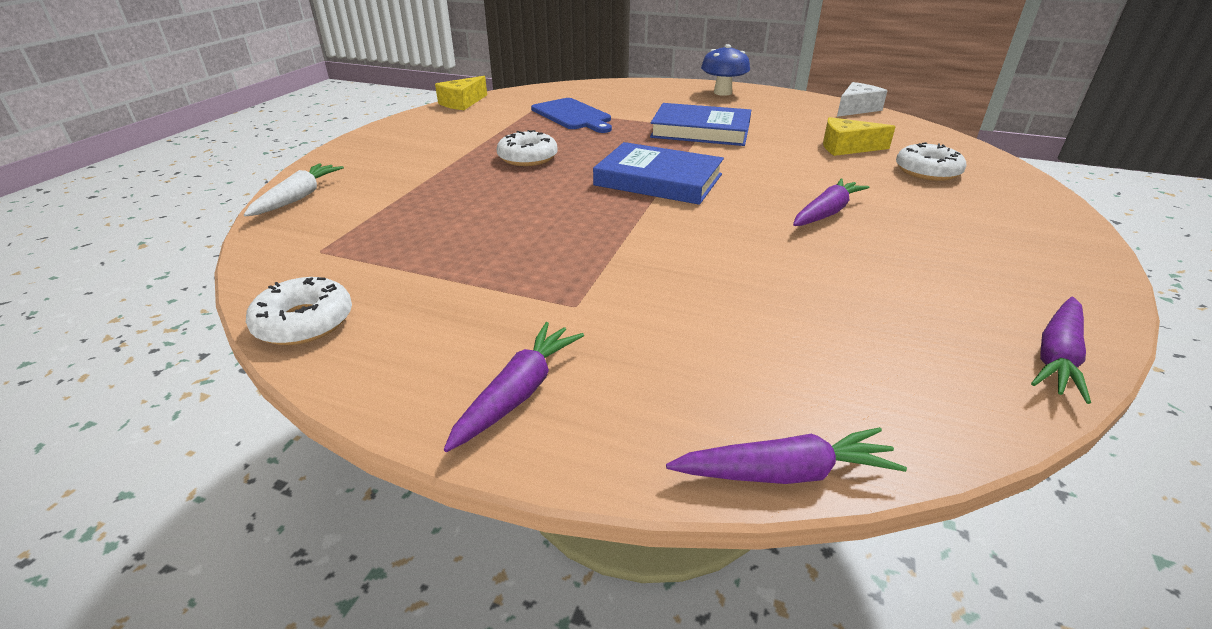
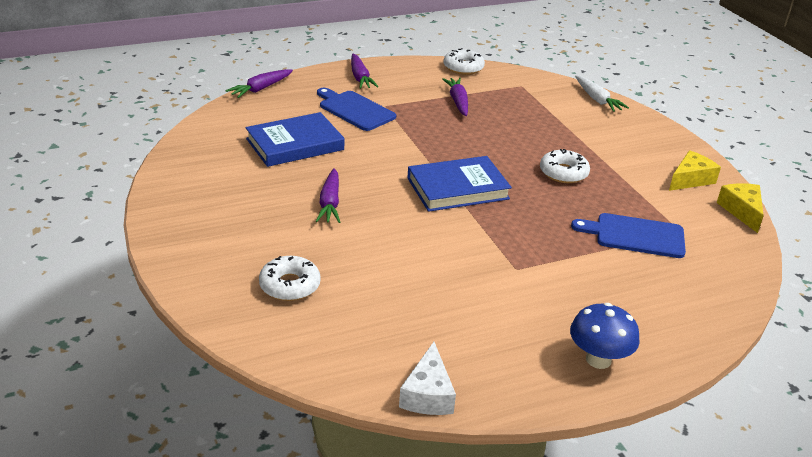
camera: 135 degrees right, 0 degrees up
(637, 319) = (355, 110): none -> blue cutting board
(701, 130) = (512, 263): blue book -> blue book (295, 144)
(847, 147) = (375, 294): yellow cheese -> yellow cheese (690, 179)
(1056, 356) = (178, 156): purple carrot -> purple carrot (458, 102)

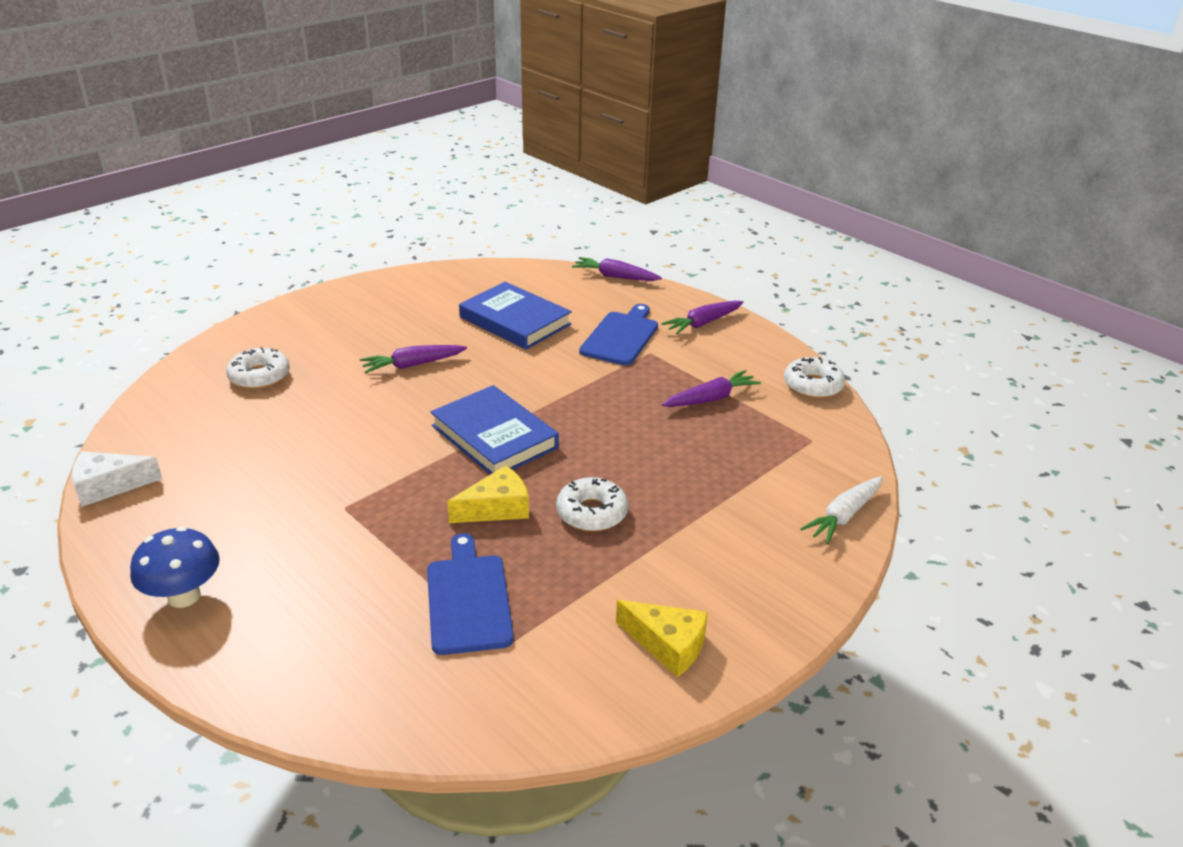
camera: 70 degrees right, 0 degrees up
(742, 211) = (607, 716): yellow cheese -> yellow cheese (497, 508)

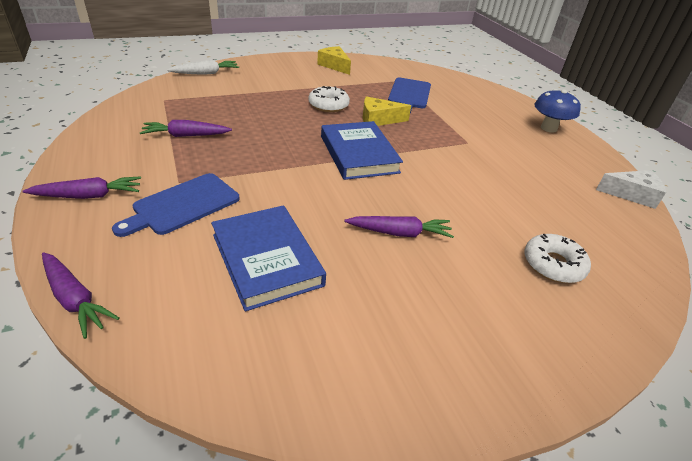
camera: 160 degrees left, 5 degrees up
(812, 385) = (103, 123): white donut -> none

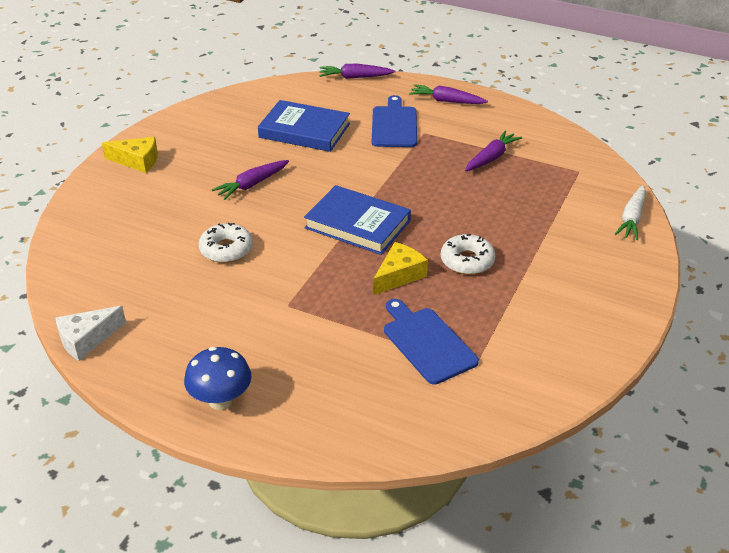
camera: 140 degrees right, 0 degrees up
(89, 196) = (446, 101): purple carrot -> purple carrot turned 75 degrees clockwise
(334, 66) = (578, 333): yellow cheese -> yellow cheese (137, 161)
(553, 265) = (134, 223): white donut -> white donut (226, 249)

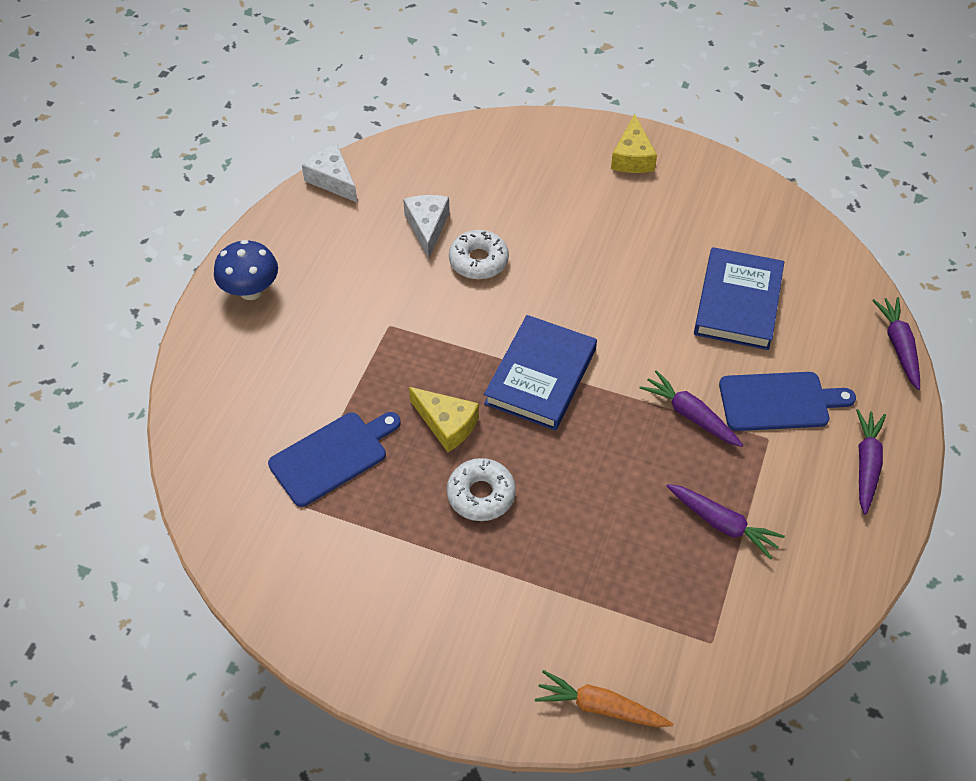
camera: 85 degrees right, 15 degrees up
(175, 277) = (427, 227): none -> white cheese
(252, 184) = (605, 266): purple carrot -> purple carrot (690, 415)
(631, 218) = (600, 707): white carrot -> orange carrot

